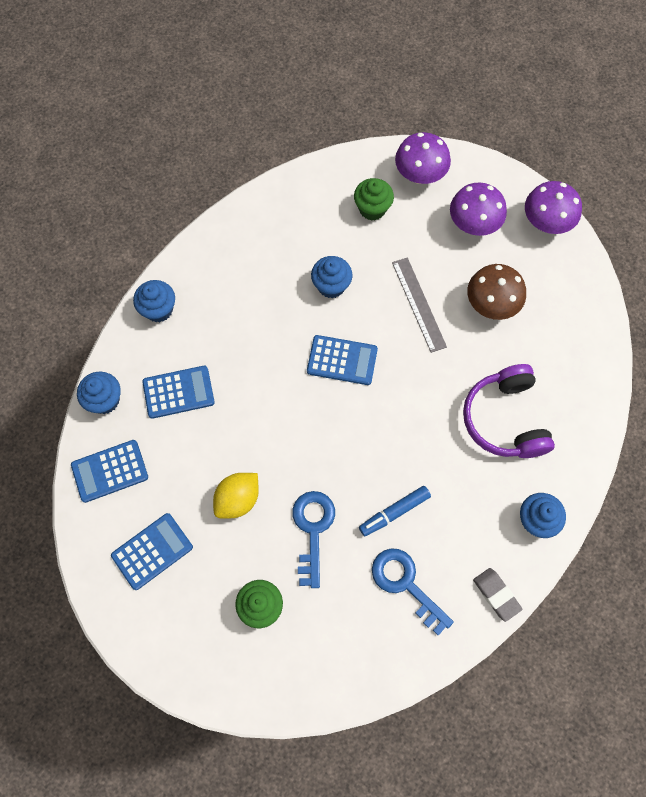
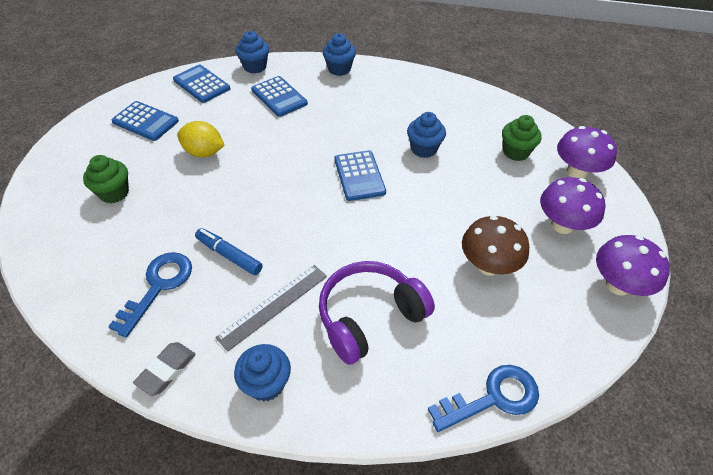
camera: 65 degrees right, 20 degrees down
(313, 530) = (192, 204): blue key -> blue key (493, 398)
(419, 304) = (448, 210): grey ruler -> grey ruler (273, 306)

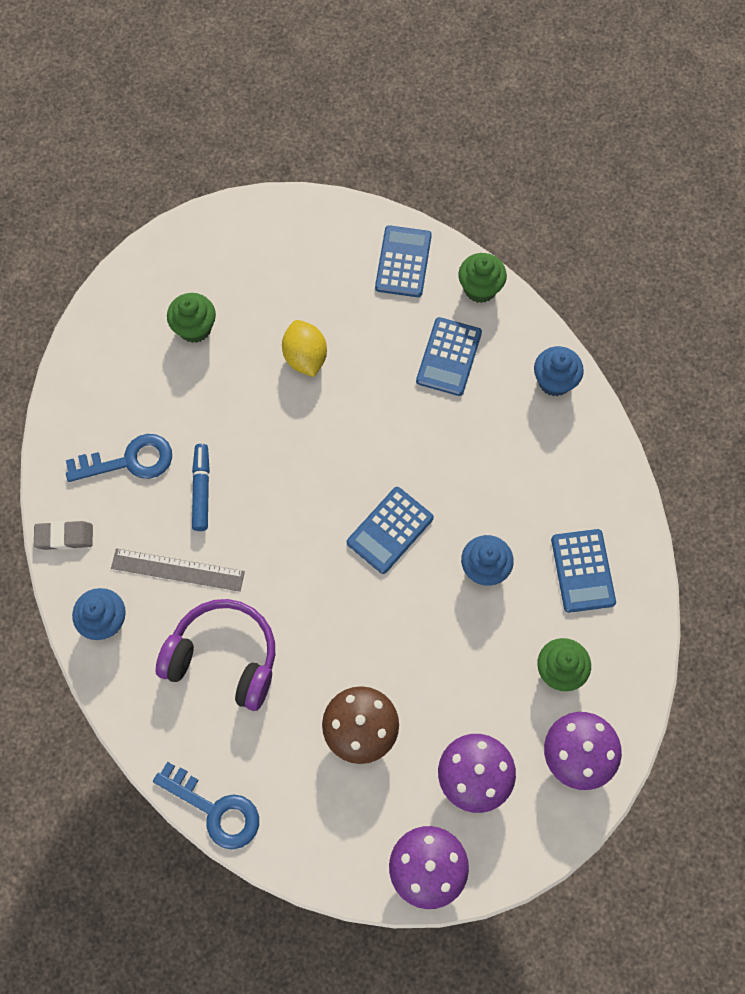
camera: 55 degrees right, 20 degrees up
(145, 121) = (303, 263): blue calculator -> blue calculator (583, 571)
(255, 67) = (480, 288): blue cupcake -> green cupcake

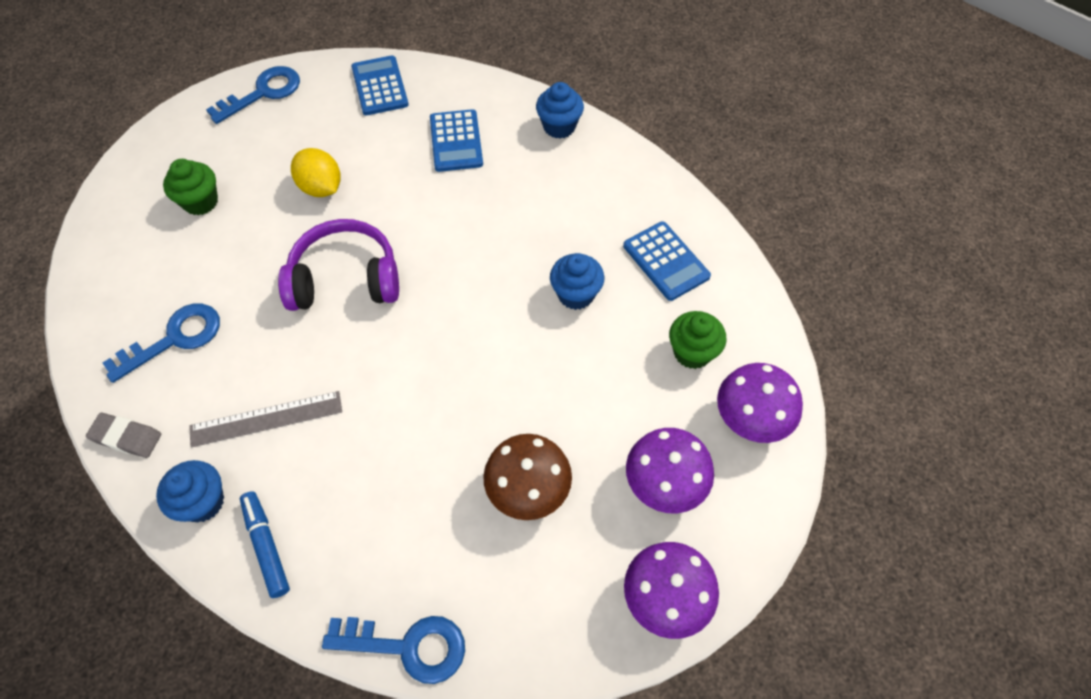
camera: 25 degrees left, 10 degrees down
(64, 537) = (126, 437): grey eraser -> grey eraser turned 45 degrees clockwise
(201, 490) = (262, 335): blue marker -> blue marker (266, 546)
(224, 658) = (351, 483): purple headphones -> purple headphones (345, 279)
(291, 225) = (263, 93): none -> blue key
(390, 530) = (470, 298): blue calculator -> none
(480, 288) = (458, 83): green cupcake -> none

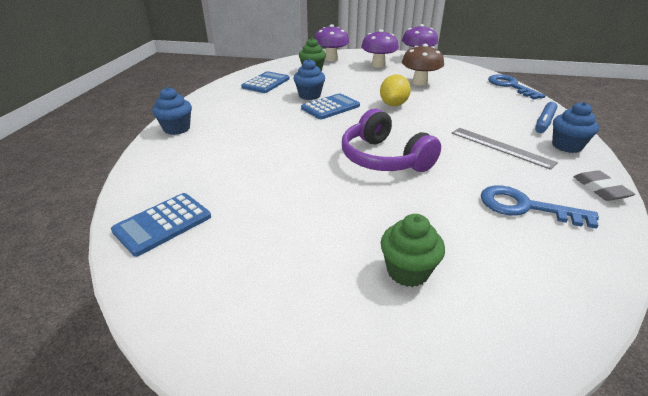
camera: 120 degrees left, 25 degrees down
(263, 93) = (214, 315): blue key -> none
(321, 187) = (318, 203): yellow lemon -> yellow lemon (393, 104)
(456, 141) = (216, 160): blue calculator -> blue calculator (330, 107)

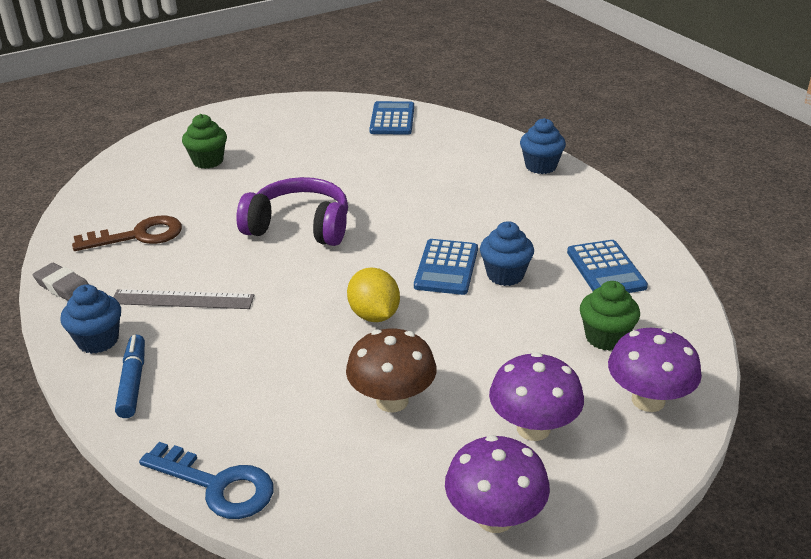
camera: 140 degrees right, 0 degrees up
(525, 207) = (138, 236): blue key -> brown key

